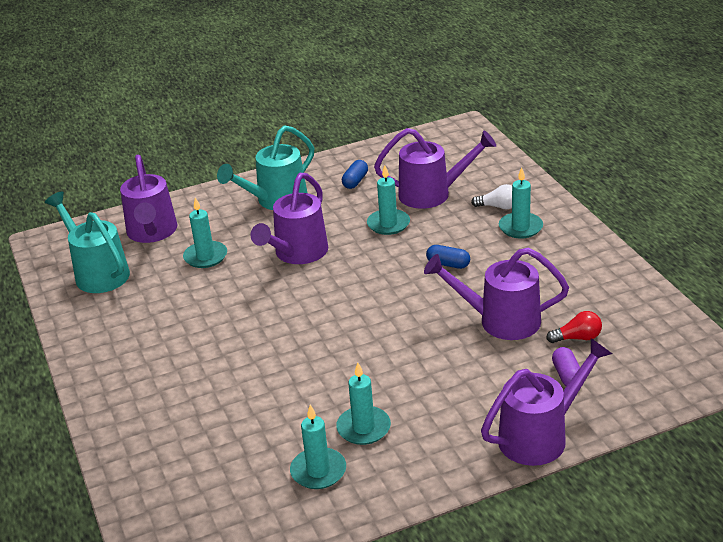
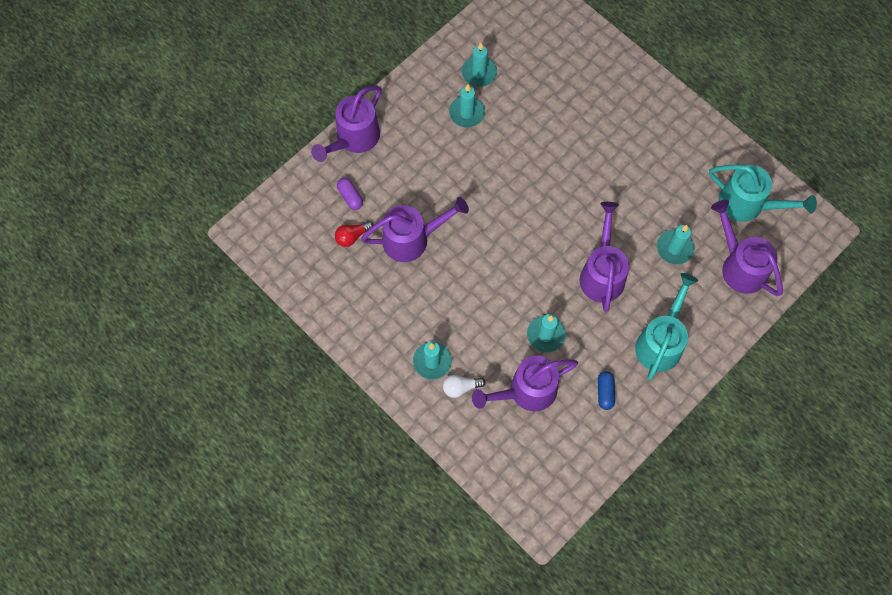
camera: 155 degrees right, 35 degrees up
(448, 264) = (474, 294): blue capsule -> none

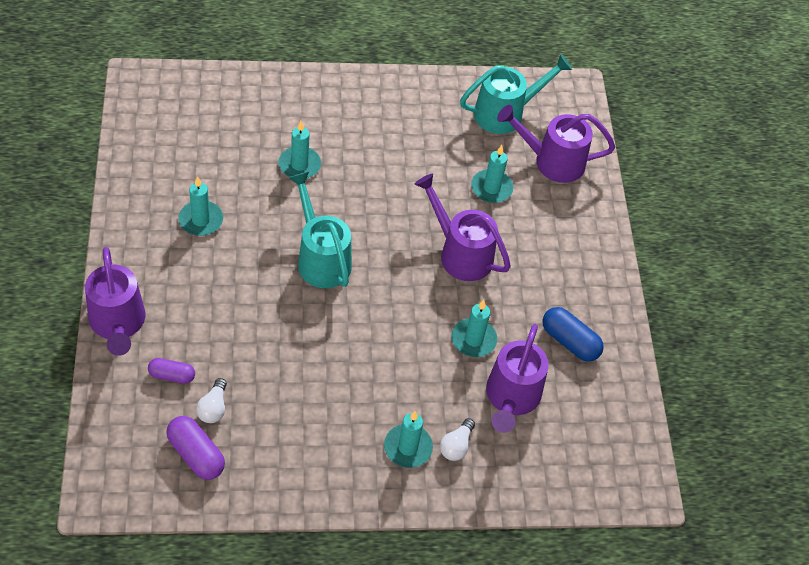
camera: 55 degrees left, 15 degrees down
(315, 255) = (196, 454): none -> purple capsule
(352, 236) = (213, 408): red light bulb -> white light bulb
(413, 239) = (272, 362): purple watering can -> none
(479, 73) = (174, 180): turquoise candle -> turquoise candle (299, 165)
(605, 392) = (570, 341): blue capsule -> blue capsule, size x1.53
(661, 341) = (563, 265): turquoise watering can -> turquoise watering can (320, 258)

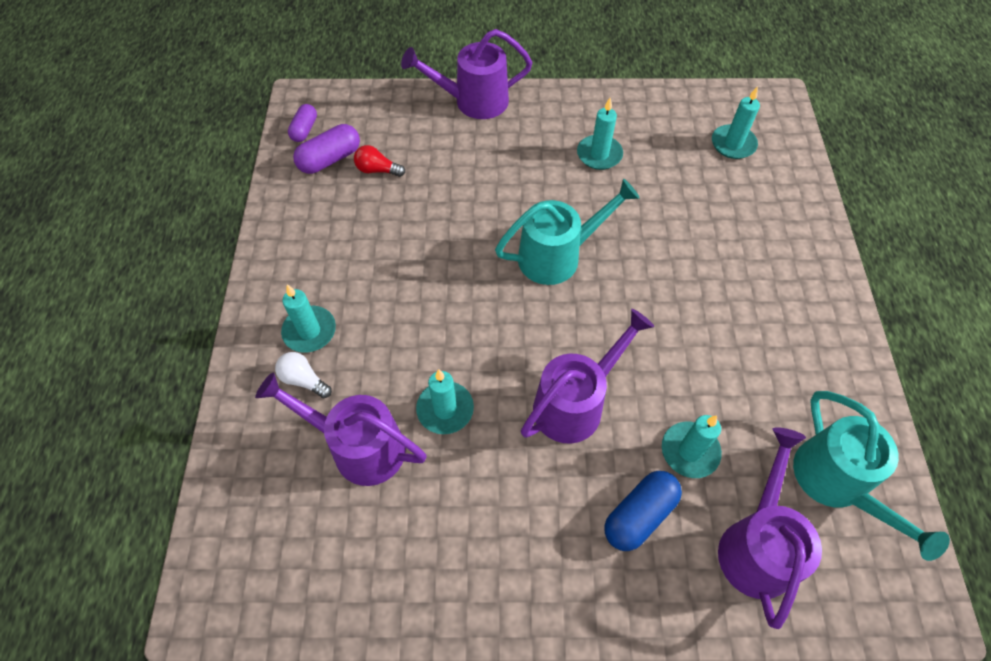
camera: 100 degrees right, 5 degrees up
(172, 375) = (415, 140): purple capsule -> purple capsule (304, 130)
(213, 408) = (377, 170): white light bulb -> red light bulb
(299, 165) = (689, 237): turquoise candle -> turquoise candle (733, 144)
(570, 341) = (437, 532): blue capsule -> blue capsule (639, 515)

